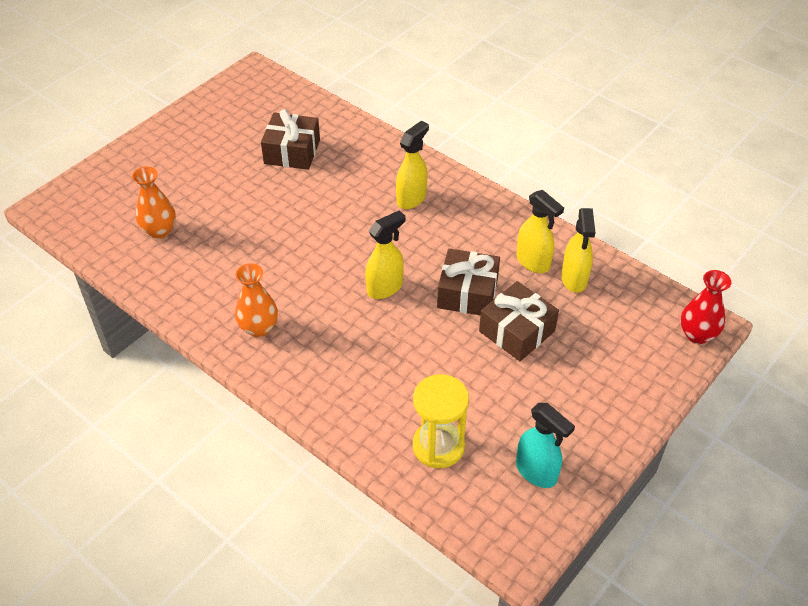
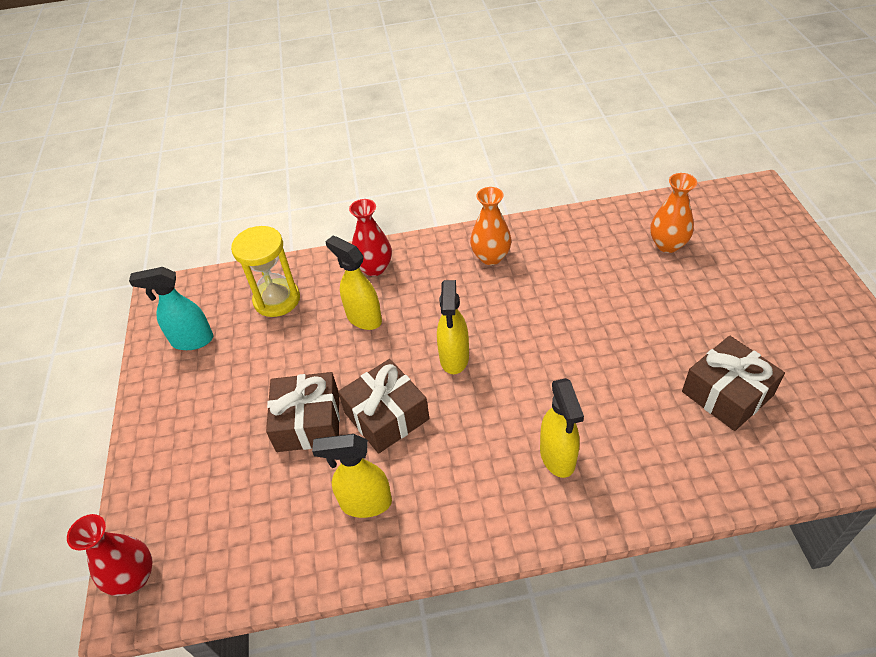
camera: 135 degrees right, 0 degrees up
(339, 401) = (374, 268): none -> red vase
(574, 279) = (308, 523): yellow spray bottle -> yellow spray bottle (363, 318)

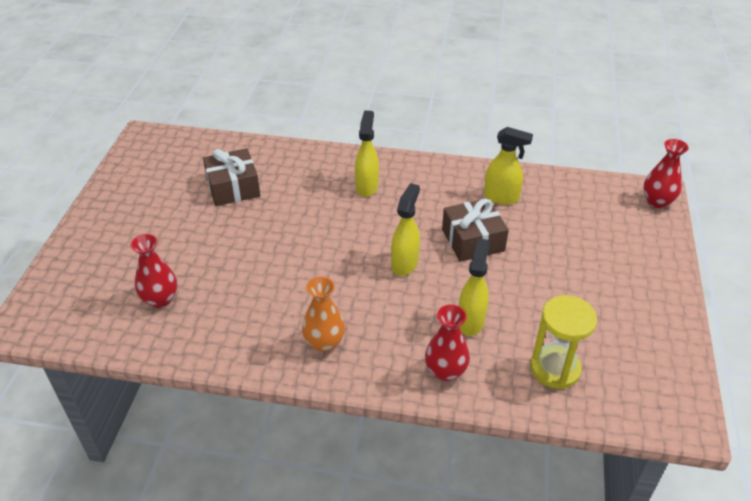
camera: 165 degrees left, 5 degrees down
(192, 340) = (643, 352): turquoise spray bottle -> none
(308, 422) = (534, 253): brown gift -> none
(363, 318) = (471, 321): yellow spray bottle -> yellow spray bottle turned 135 degrees counterclockwise
(667, 245) = (160, 299): orange vase -> red vase

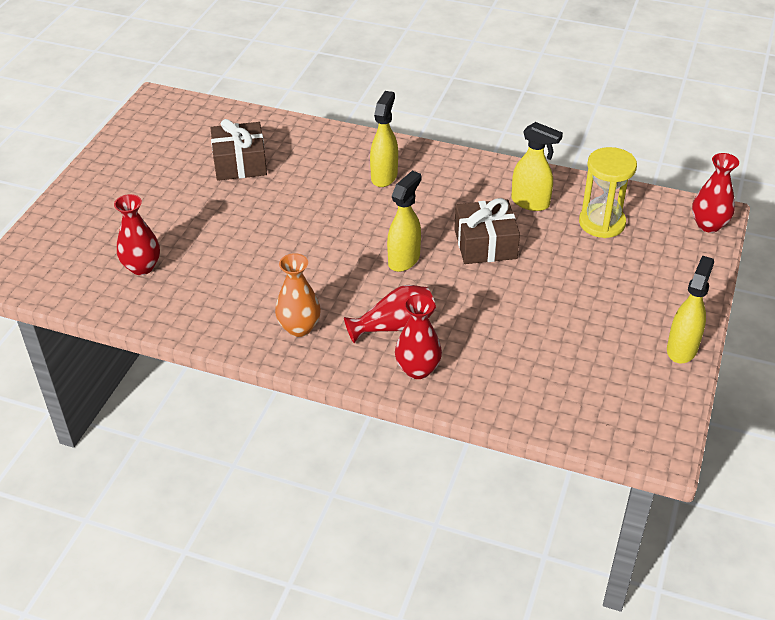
camera: 10 degrees right, 0 degrees up
(413, 330) = (394, 326): none -> red vase
(471, 321) = (459, 324): yellow spray bottle -> yellow spray bottle (682, 349)
(555, 368) = (534, 381): yellow hourglass -> yellow hourglass (602, 223)

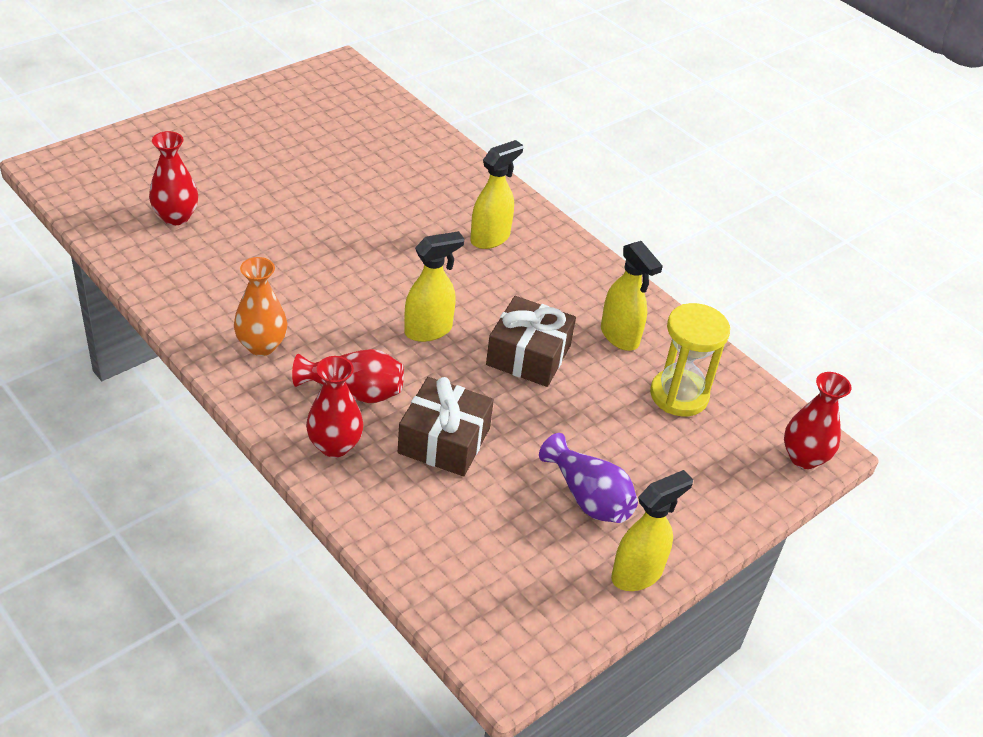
camera: 25 degrees right, 0 degrees up
(240, 163) = (361, 161): brown gift -> brown gift (444, 440)
(609, 317) = (588, 497): none -> purple vase

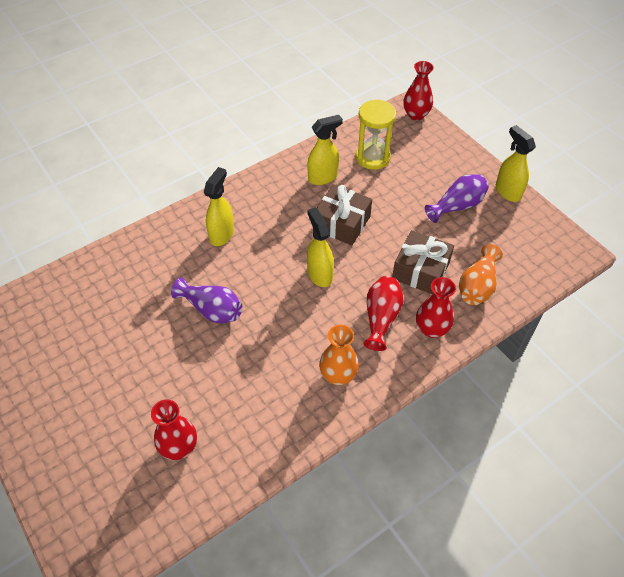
camera: 80 degrees left, 10 degrees up
(364, 234) = (212, 310): none -> purple vase
(417, 508) = (477, 286): none -> orange vase
(490, 238) = (222, 234): yellow spray bottle -> yellow spray bottle turned 60 degrees clockwise

